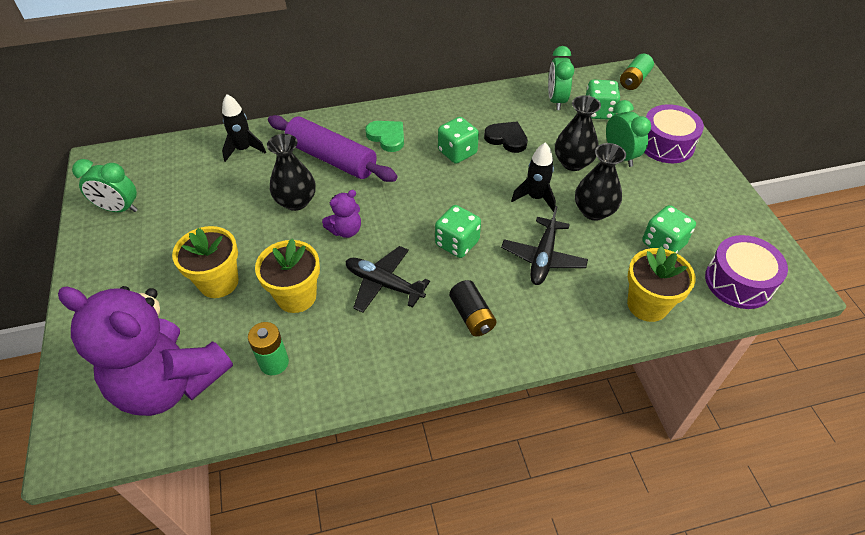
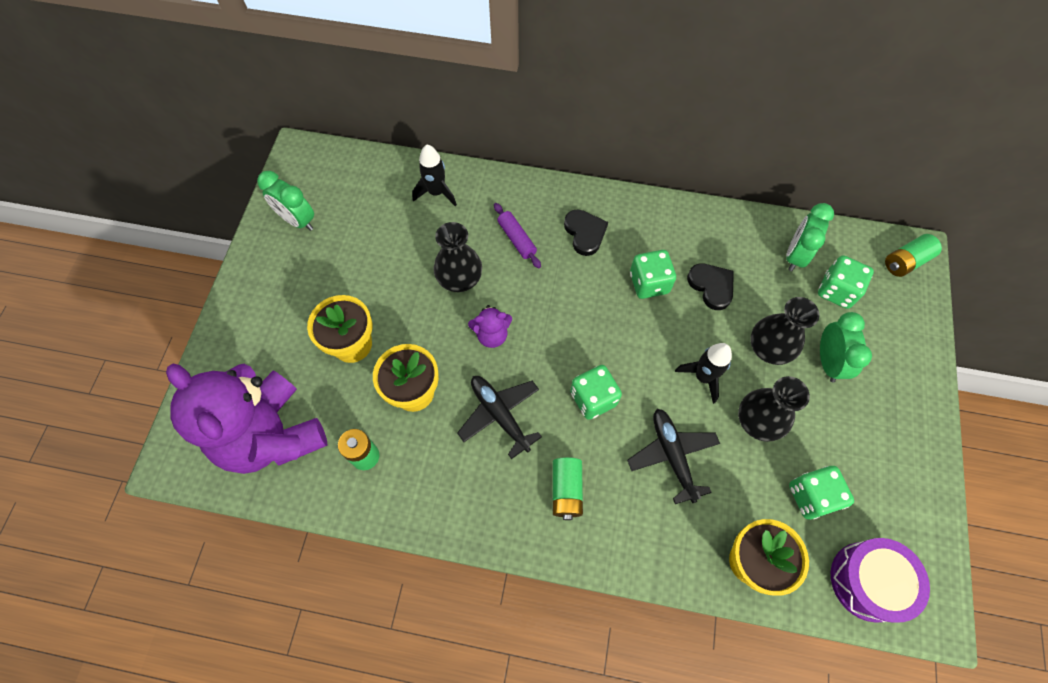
camera: 25 degrees right, 15 degrees up
(332, 158) = (517, 239): purple rolling pin -> purple rolling pin, size x0.49
(387, 137) = (585, 233): green heart -> black heart
(472, 316) = (566, 490): black battery -> green battery
(543, 258) = (672, 455): black plane -> black plane turned 120 degrees clockwise
(666, 144) = (891, 368): purple drum -> none

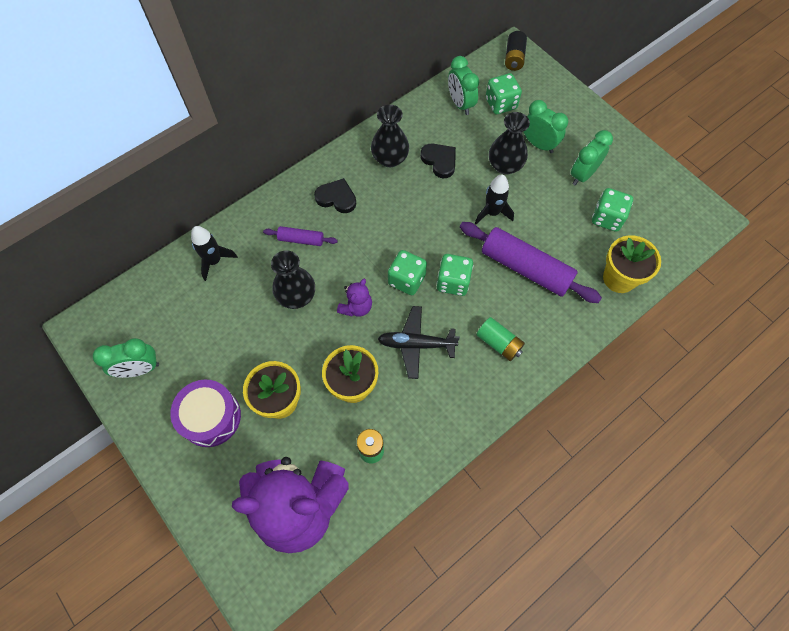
camera: 50 degrees left, 0 degrees up
(649, 283) = (405, 191): green dice -> green dice (406, 280)
(672, 455) = (525, 268): black plane -> purple rolling pin
(711, 286) = (439, 161): black heart -> black heart turned 45 degrees clockwise
(757, 421) = (543, 208): black vase -> black vase (390, 158)
(838, 432) = (582, 175): none -> green clock
(868, 581) = (673, 231): purple drum -> purple drum (210, 417)
(905, 261) = (514, 58): green battery -> black battery

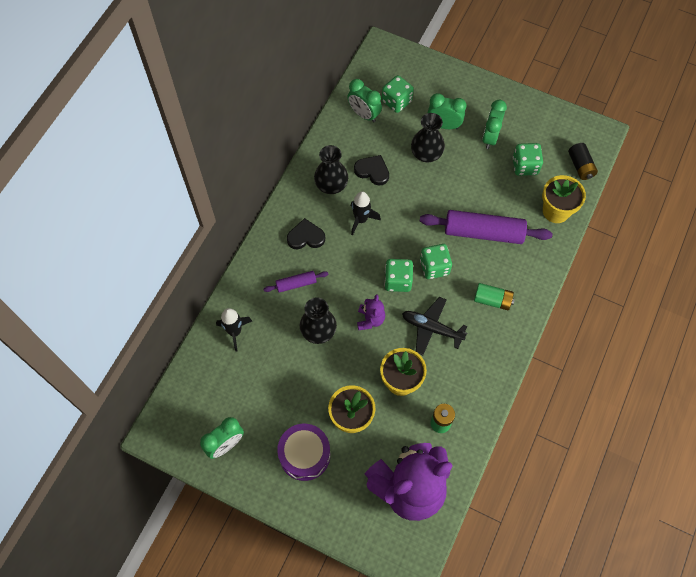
camera: 25 degrees left, 0 degrees up
(416, 344) = (431, 328): black plane -> black plane turned 45 degrees clockwise
(492, 213) = (436, 198): black rocket -> black rocket (361, 220)
(514, 58) = (387, 56): black battery -> black battery (580, 166)

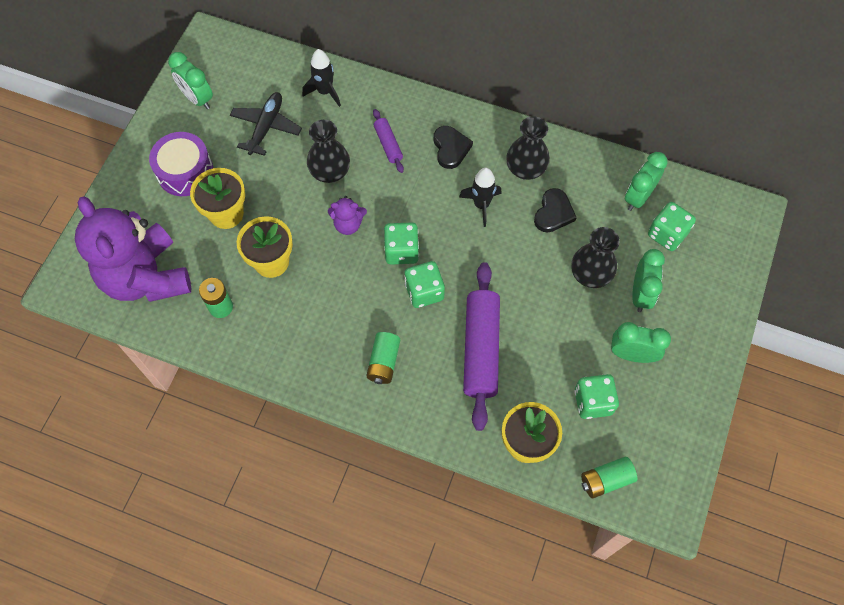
camera: 85 degrees right, 0 degrees up
(431, 328) = (340, 292): black plane -> black plane (266, 127)
(580, 166) = (606, 480): black battery -> green battery

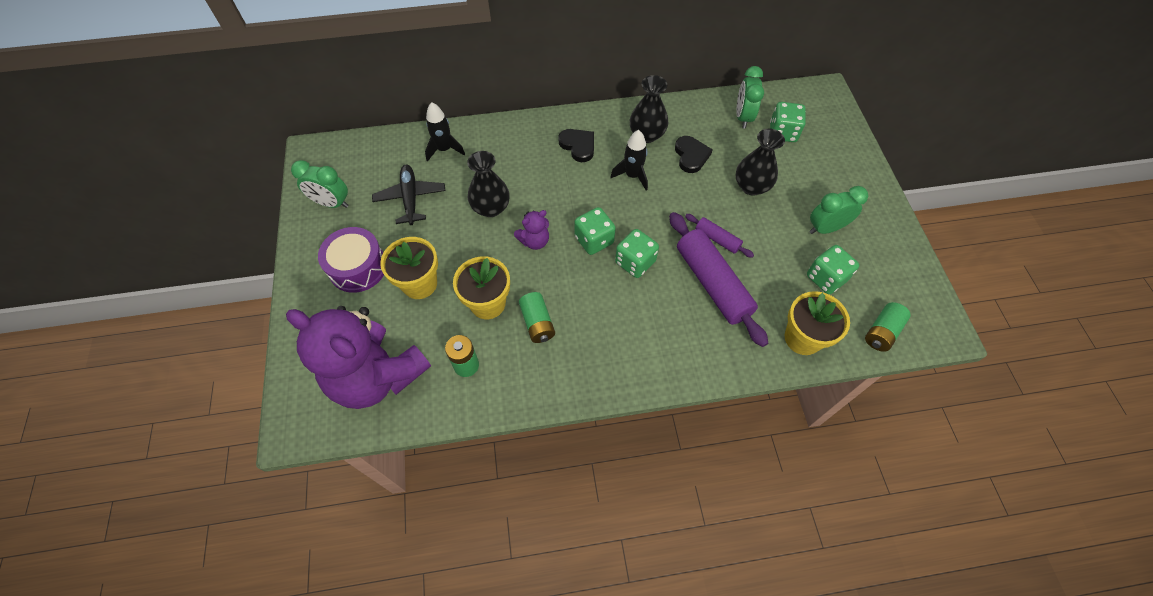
camera: 30 degrees left, 5 degrees down
(383, 362) = (642, 335): green battery -> green battery (537, 323)
(388, 144) = (525, 165): purple rolling pin -> purple rolling pin (717, 239)
(640, 294) = (797, 182): green clock -> none

